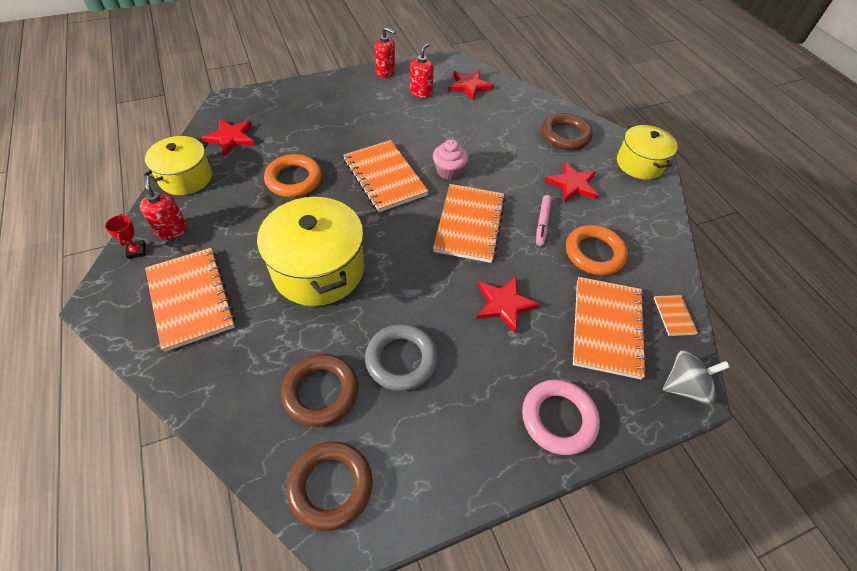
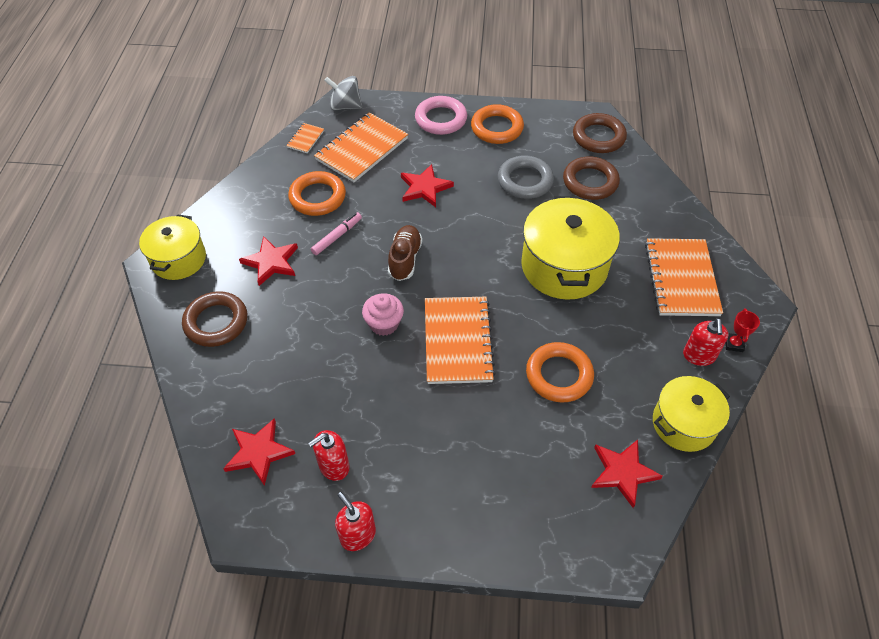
camera: 150 degrees left, 0 degrees up
(469, 224) = (405, 259): orange notebook -> brown shoe
(479, 436) = (497, 128): none -> orange ring

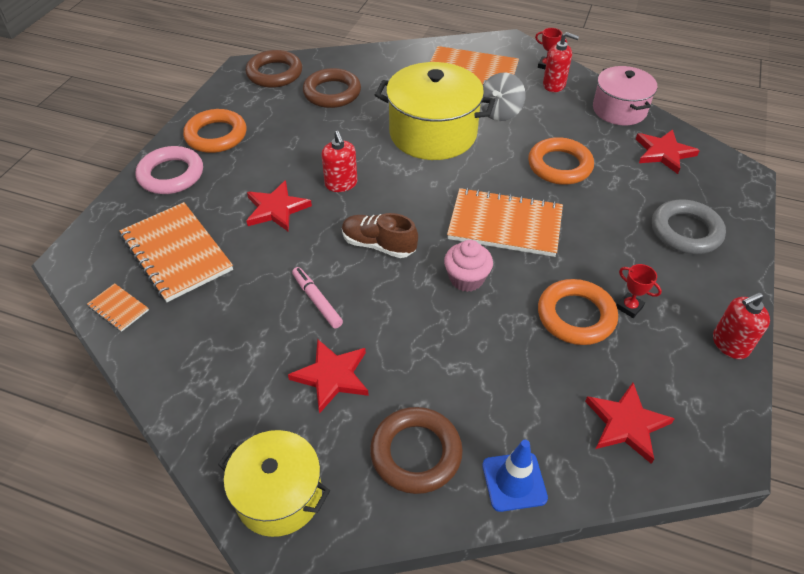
camera: 75 degrees left, 5 degrees down
(200, 383) = (514, 481): none -> blue traffic cone
(317, 197) = (238, 310): orange ring -> orange ring (576, 316)
(334, 466) = (648, 353): red soap dispenser -> red soap dispenser (341, 184)
(345, 106) = (82, 257): grey spinning top -> grey spinning top (500, 112)
(383, 448) = (629, 307): none -> red trophy
(525, 181) = (307, 133): grey ring -> grey ring (685, 231)
(683, 423) = (619, 110): yellow pot -> pink pot

